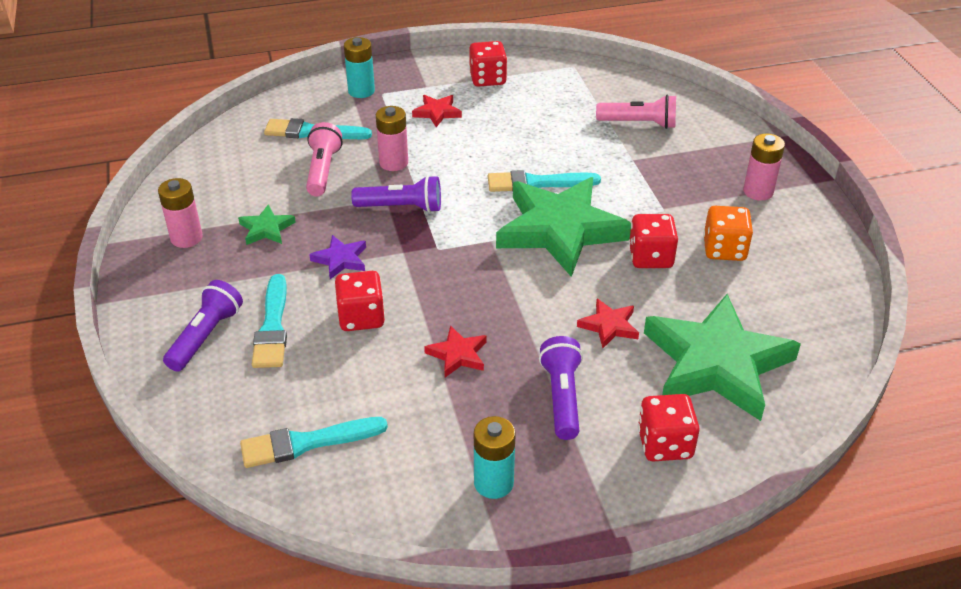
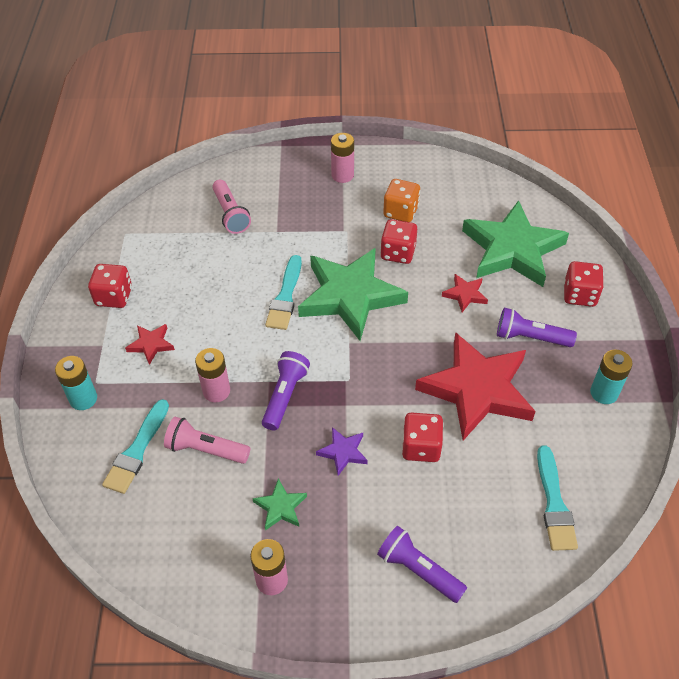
camera: 75 degrees left, 10 degrees up
(272, 327) = (418, 515): turquoise brush -> none
(458, 354) = (477, 389): red star -> red star, size x2.38
(639, 123) = (231, 214): pink flashlight -> pink flashlight turned 135 degrees clockwise

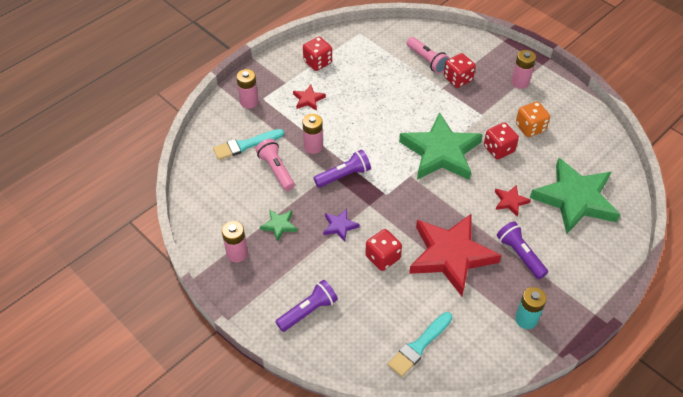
camera: 45 degrees right, 0 degrees up
(83, 399) = (249, 102): turquoise battery -> pink battery
(231, 214) = (427, 61): pink flashlight -> pink flashlight turned 60 degrees counterclockwise
(285, 297) = (404, 126): turquoise brush -> none
(418, 570) = (308, 311): purple flashlight -> purple flashlight turned 60 degrees clockwise
(579, 295) = (585, 257): red dice -> red dice (458, 79)

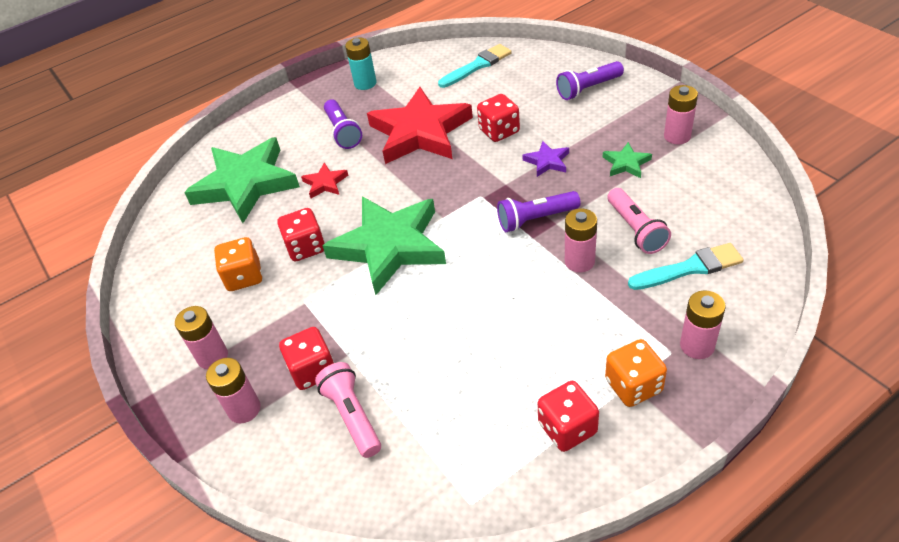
camera: 165 degrees left, 5 degrees down
(284, 81) = (633, 386): none -> orange dice
(308, 99) = (586, 344): red star -> none
(486, 60) = (244, 409): none -> pink battery

